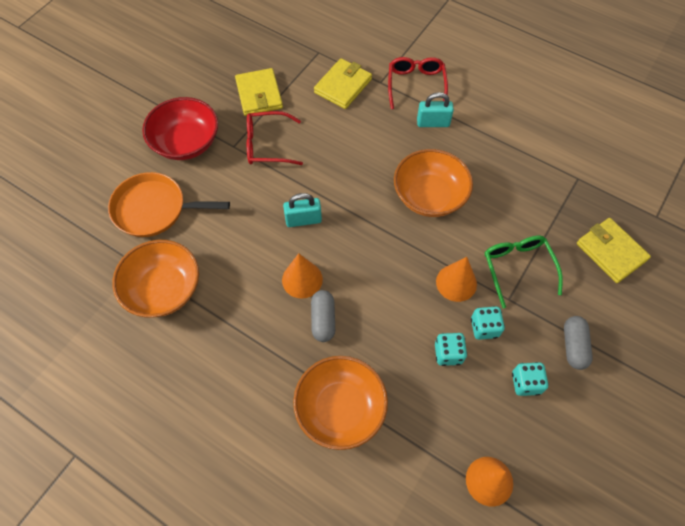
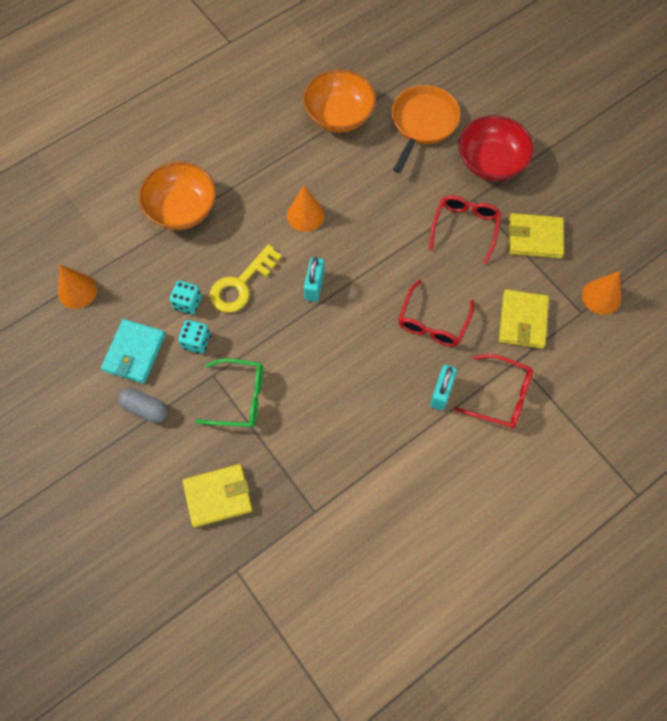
camera: 110 degrees right, 5 degrees up
(303, 220) = (366, 234): turquoise padlock -> turquoise padlock (314, 286)
(323, 320) = (261, 220): grey capsule -> none
(343, 86) = (522, 321): yellow wallet -> yellow wallet turned 45 degrees clockwise
(372, 144) = (433, 322): none -> red glasses
(405, 311) = (241, 284): none -> yellow key
(429, 196) = (350, 351): orange bowl -> none
(456, 283) = (248, 337): orange cone -> orange cone (601, 297)
(525, 383) = (134, 353): turquoise dice -> turquoise wallet

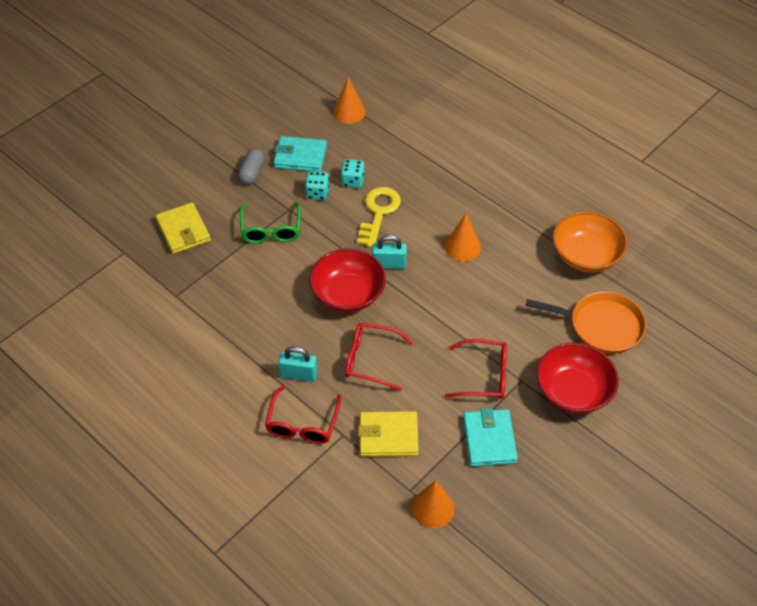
camera: 80 degrees right, 15 degrees down
(182, 209) = (444, 160): orange bowl -> none
(241, 284) = (378, 213): yellow key -> yellow key turned 75 degrees clockwise
(346, 331) = (348, 294): none -> red bowl
(534, 238) = (489, 440): yellow wallet -> turquoise wallet

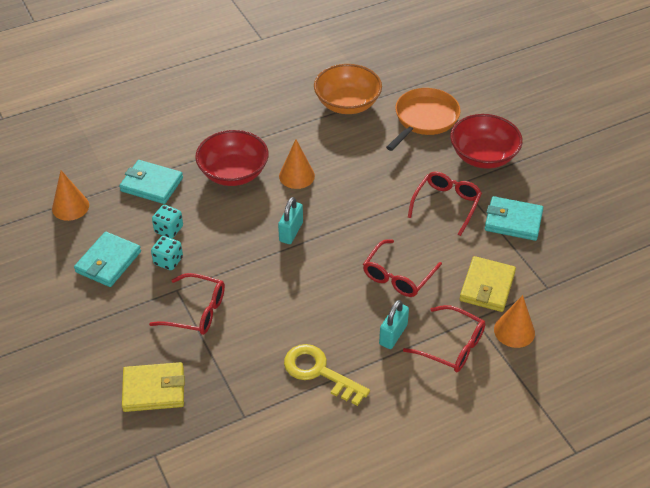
camera: 70 degrees left, 5 degrees down
(252, 173) = (105, 308): grey capsule -> none
(271, 230) = (196, 311): green glasses -> red glasses
(348, 294) = (312, 272): red bowl -> red bowl (233, 173)
(378, 213) = (222, 222): yellow key -> yellow key (319, 372)
(399, 152) = (151, 184): none -> turquoise wallet
(433, 508) = (570, 277): orange cone -> orange cone (514, 331)

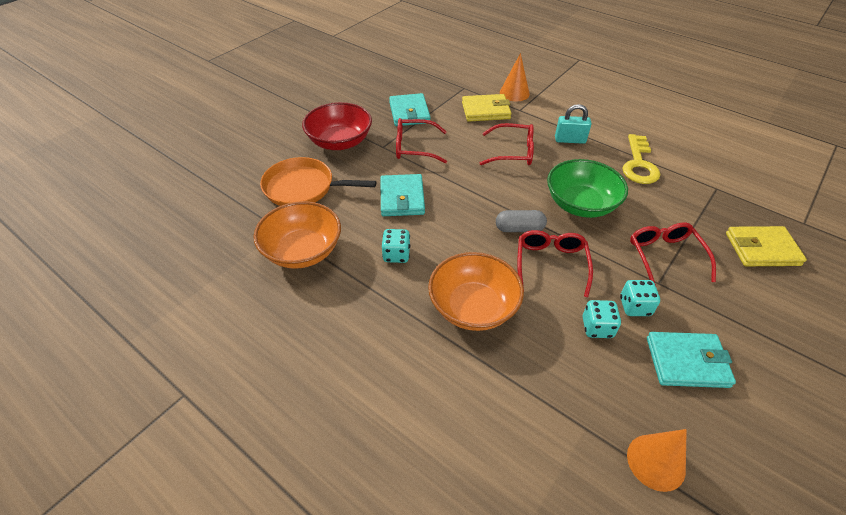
camera: 115 degrees left, 0 degrees up
(151, 184) = (548, 382): turquoise wallet -> turquoise wallet (402, 198)
(154, 389) = (762, 249): yellow wallet -> yellow wallet turned 60 degrees counterclockwise
(233, 173) = (473, 307): red bowl -> orange bowl
(291, 232) = (519, 229): turquoise padlock -> grey capsule
(292, 289) = (580, 204): none -> green bowl
(296, 176) = (442, 252): orange cone -> none
(311, 150) = (396, 255): none -> turquoise dice
(452, 346) = (552, 113): red glasses -> red glasses (551, 264)

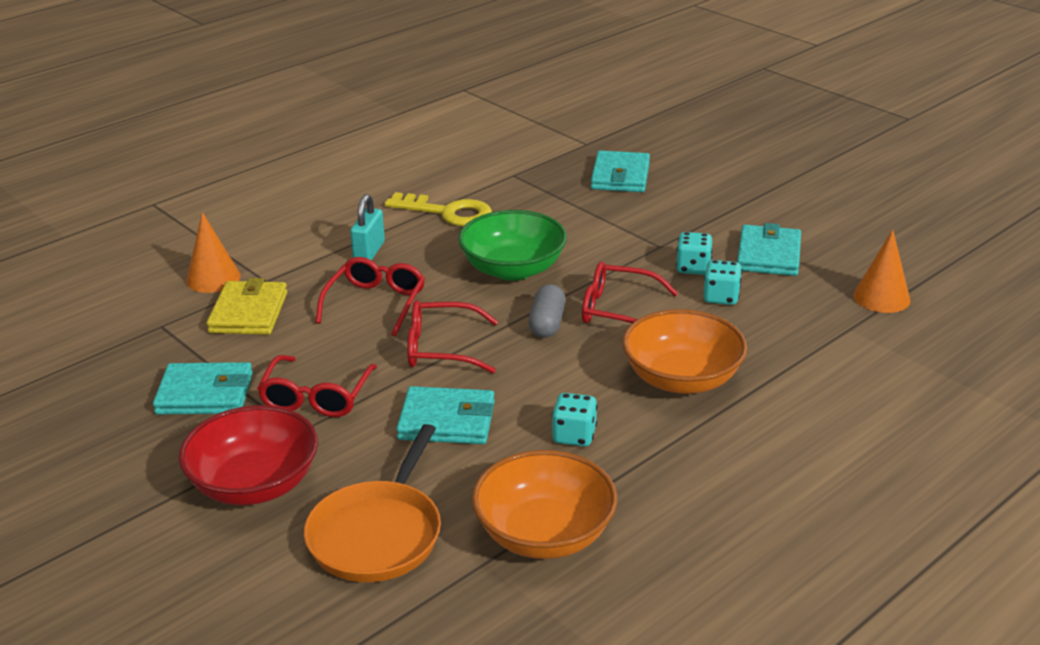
camera: 80 degrees left, 15 degrees down
(665, 257) = (620, 233): red glasses -> red glasses (441, 348)
(762, 249) = (620, 176): yellow wallet -> turquoise wallet

